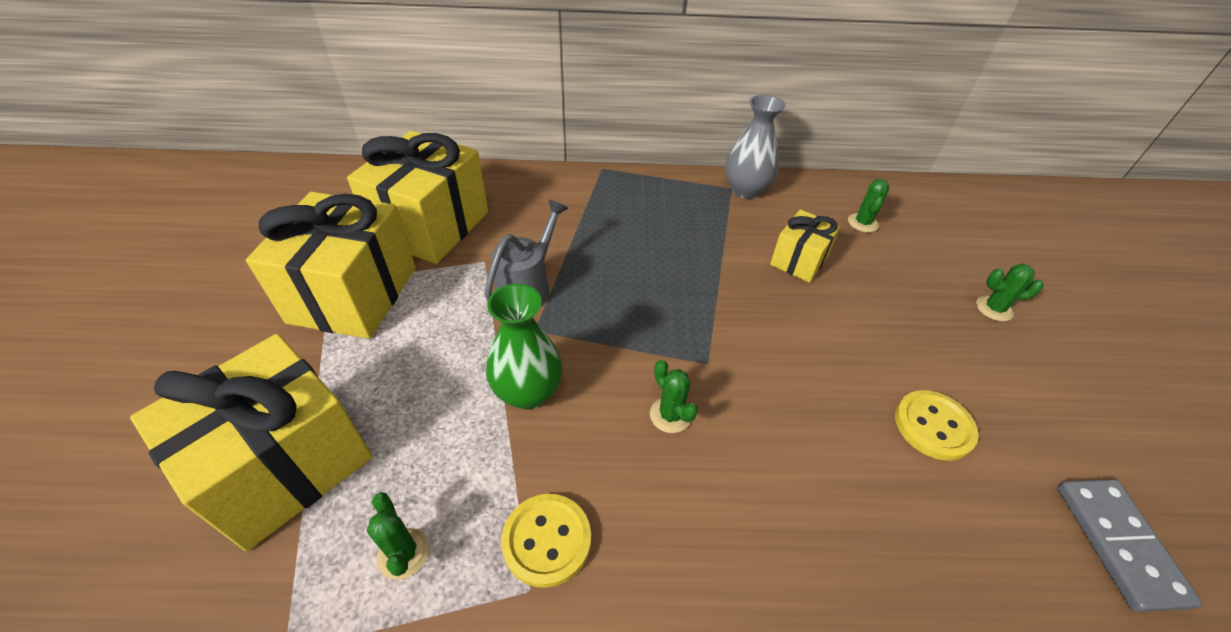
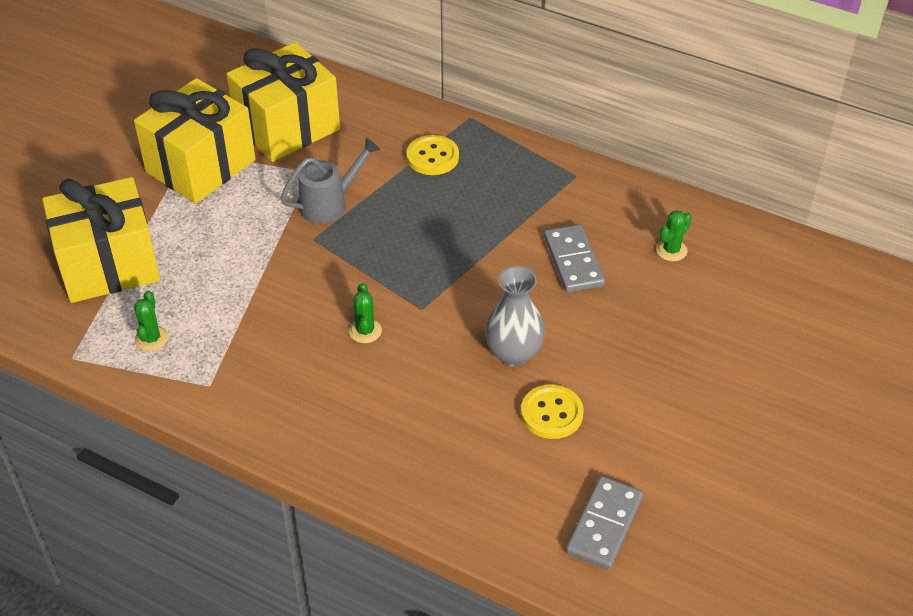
camera: 30 degrees right, 0 degrees up
(528, 392) = (279, 279): green vase -> none
(547, 540) = (235, 366): yellow button -> yellow button (432, 157)
(746, 190) = (588, 182): grey vase -> grey vase (513, 353)
(799, 260) = (573, 261): yellow gift -> grey domino
(994, 309) = (708, 361): green cactus -> none

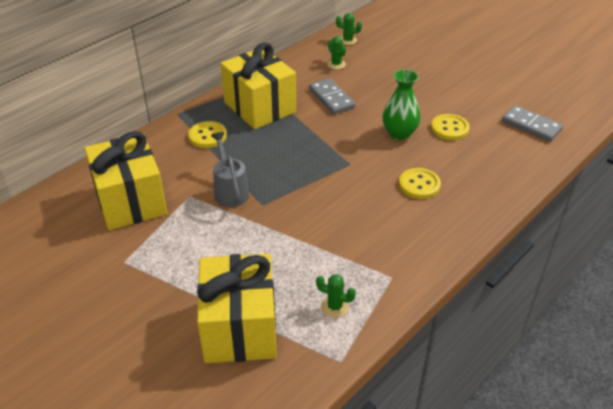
camera: 75 degrees left, 5 degrees down
(200, 166) = (147, 256): yellow gift -> yellow gift (260, 107)
(365, 331) = (362, 192): green cactus -> green cactus (348, 40)
(399, 391) = (419, 185): none -> yellow button
(513, 353) = (399, 134): grey vase -> green vase
(573, 261) = (331, 98): grey domino -> grey domino turned 60 degrees clockwise

